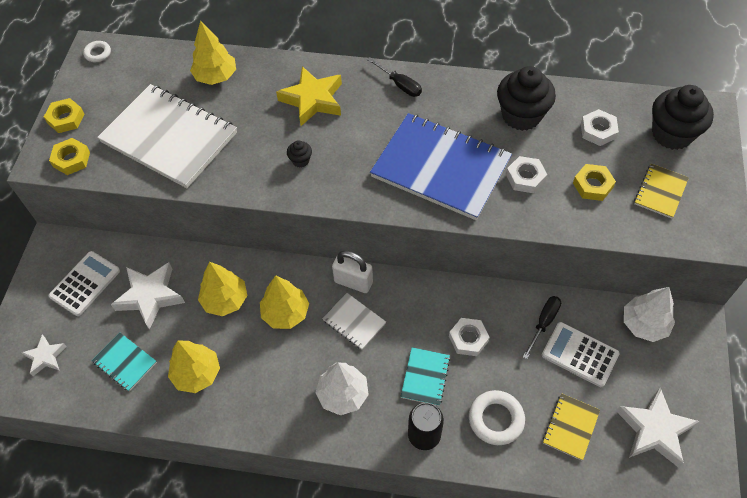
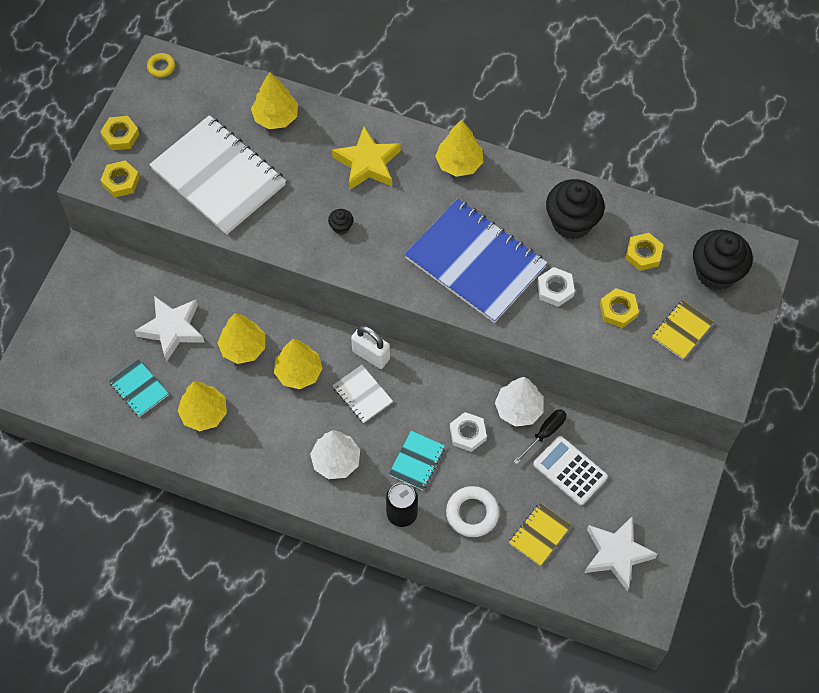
camera: 10 degrees right, 5 degrees up
(45, 357) = (66, 368): white star -> none
(85, 283) = (111, 303): white calculator -> none
(98, 53) = (161, 67): white ring -> yellow ring
(400, 84) = (459, 163): black screwdriver -> yellow tree
(598, 130) = (643, 254): white nut -> yellow nut
(644, 324) = (642, 455): white tree -> white tree (518, 409)

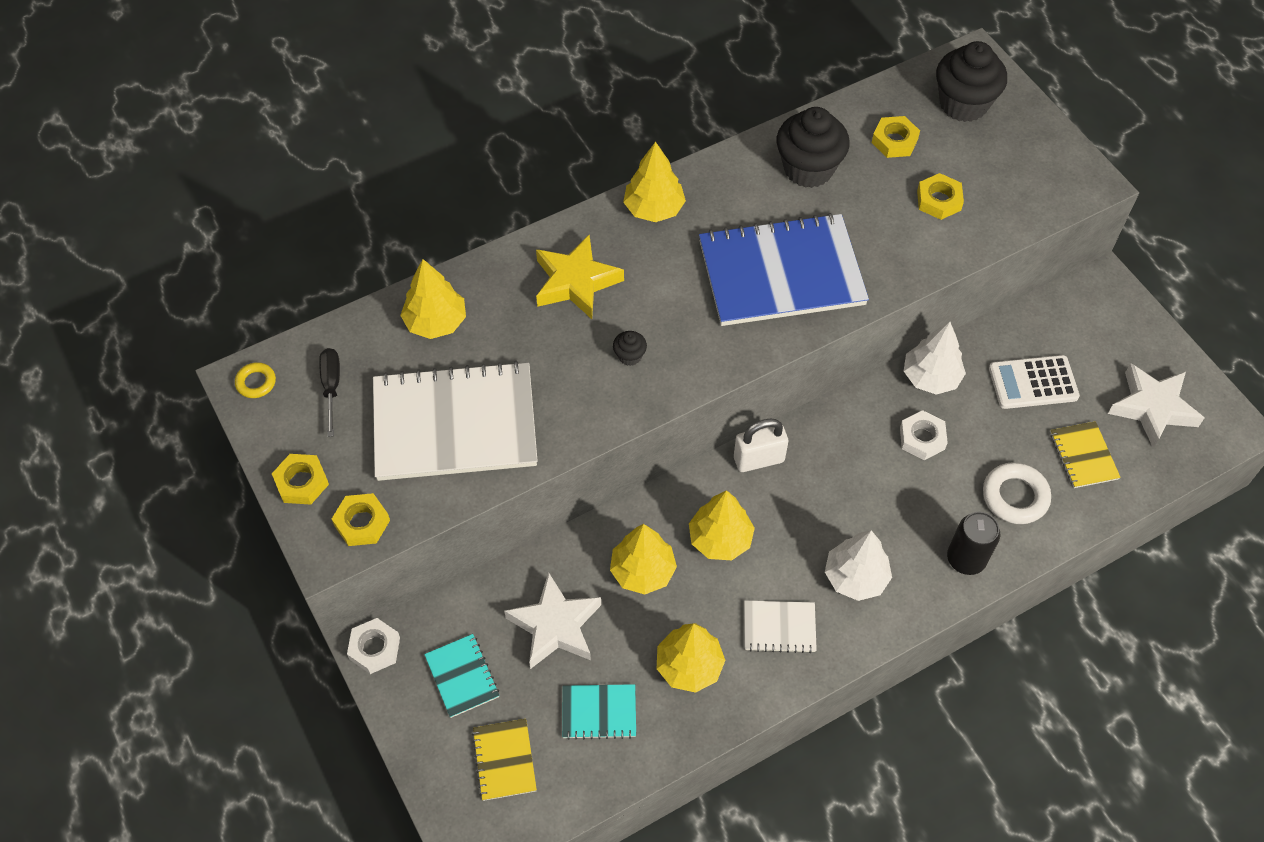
camera: 50 degrees left, 5 degrees down
(362, 394) = (798, 499): white notebook -> white notebook (779, 627)
(417, 461) = (916, 504): turquoise notebook -> turquoise notebook (462, 676)
(544, 433) = (975, 375): black screwdriver -> black screwdriver (331, 387)
(555, 289) = (871, 231): white nut -> white nut (374, 648)
(682, 330) = (1003, 169): yellow notebook -> yellow notebook (504, 760)

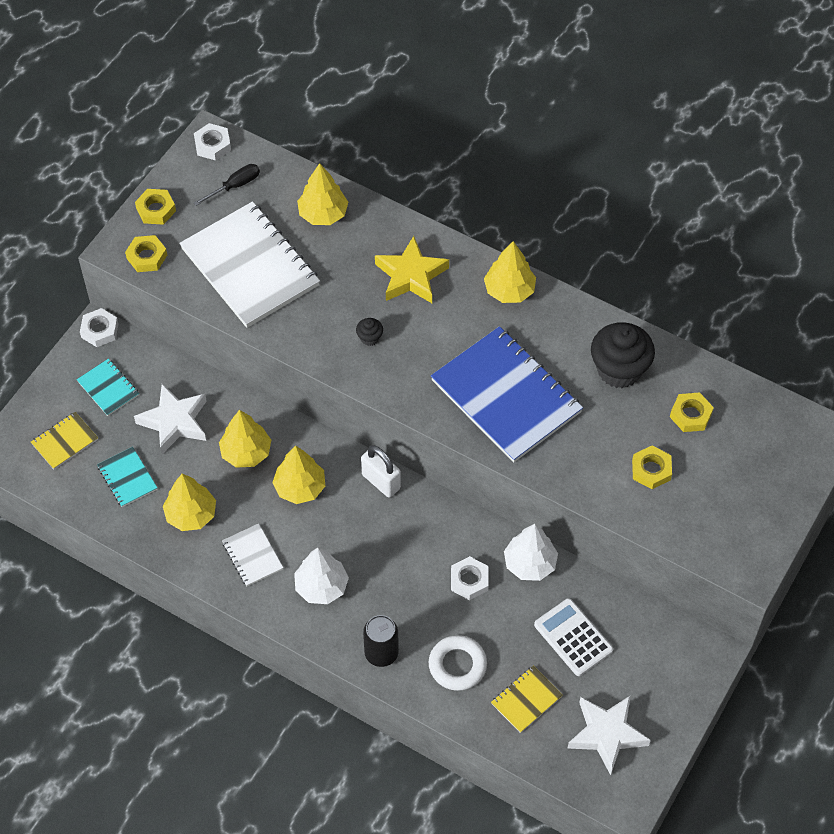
camera: 60 degrees right, 0 degrees up
(256, 382) = (212, 145): yellow ring -> white nut
(462, 676) = (108, 388): turquoise notebook -> turquoise notebook turned 75 degrees counterclockwise
(963, 104) = (767, 446): black cupcake -> none

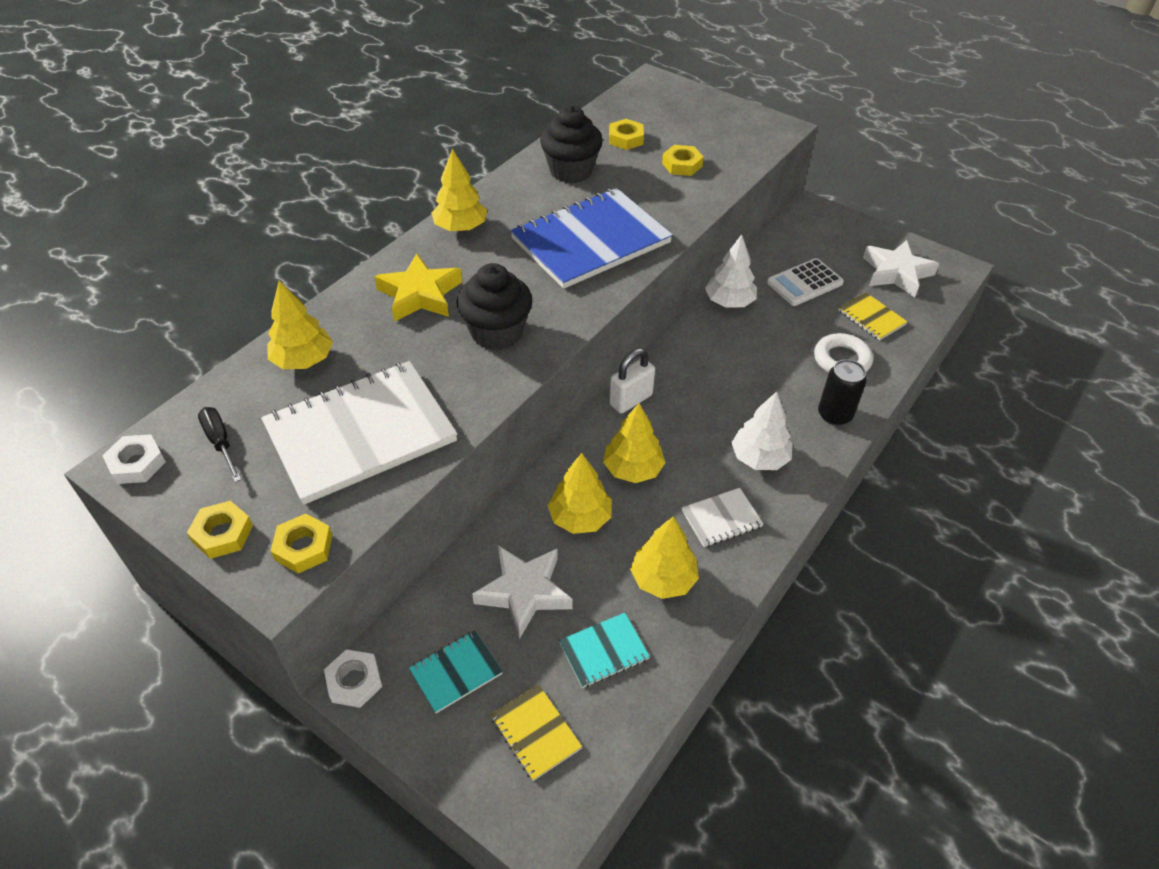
camera: 85 degrees left, 10 degrees down
(369, 338) = (497, 333): black cupcake -> black cupcake, size x2.30
(469, 580) = (748, 344): white nut -> none

